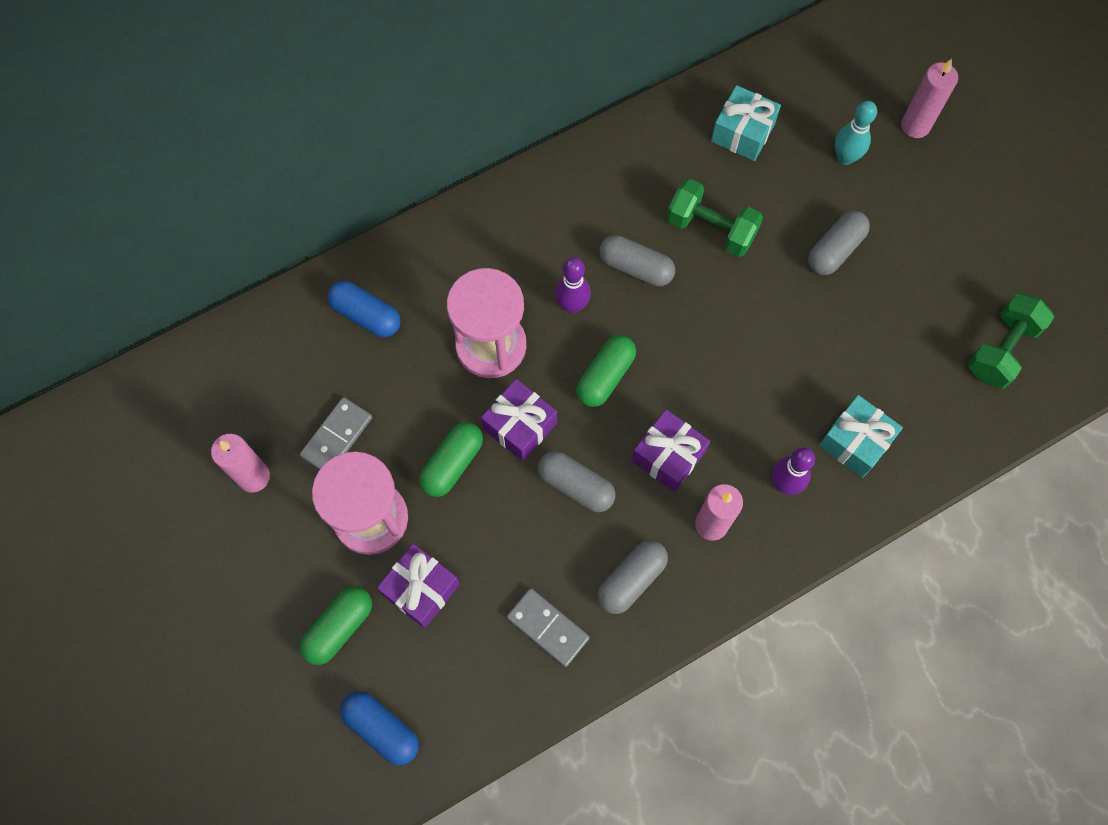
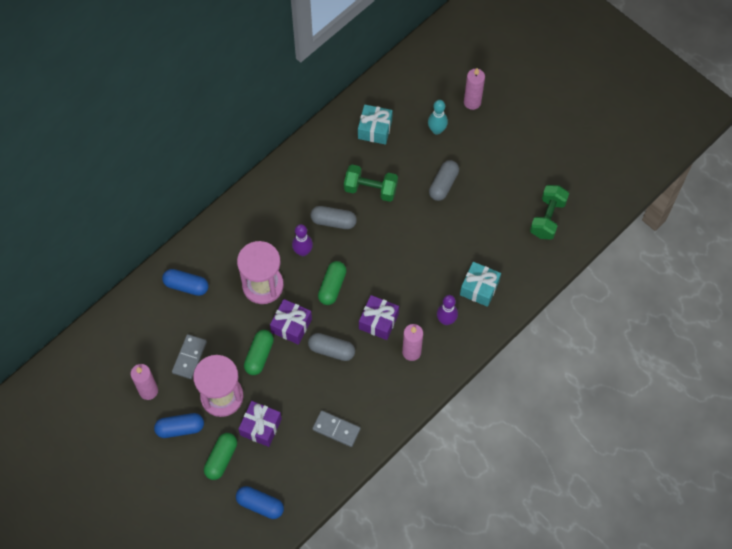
camera: 15 degrees left, 5 degrees down
(286, 555) = (180, 428): none -> blue capsule
(631, 579) = (375, 392): grey capsule -> none

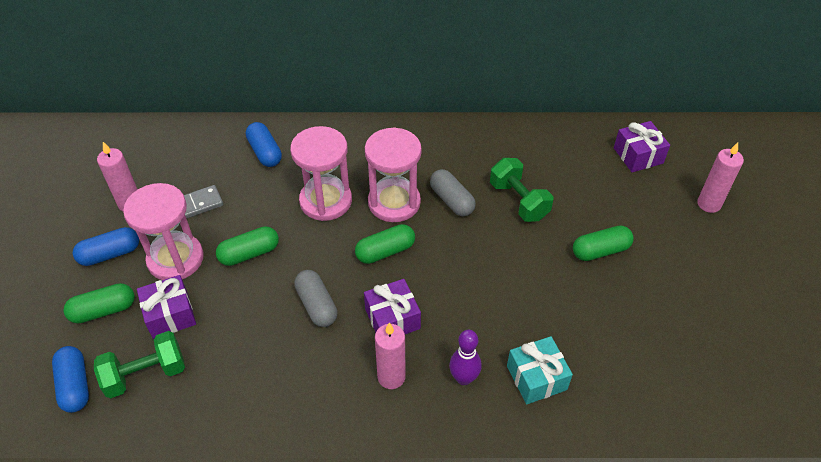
camera: 45 degrees right, 15 degrees down
(180, 428) = (110, 254): blue capsule -> blue capsule turned 60 degrees counterclockwise
(291, 325) = (308, 253): purple gift -> purple gift (638, 155)
(303, 251) = (394, 202): purple bowling pin -> pink hourglass
(336, 429) = (229, 382): grey domino -> none
(375, 129) = (578, 158): turquoise gift -> none
(437, 130) = (643, 201): turquoise bowling pin -> none
(443, 184) = (600, 251): grey capsule -> green capsule
(547, 218) = (695, 372): green dumbbell -> green dumbbell (145, 374)

